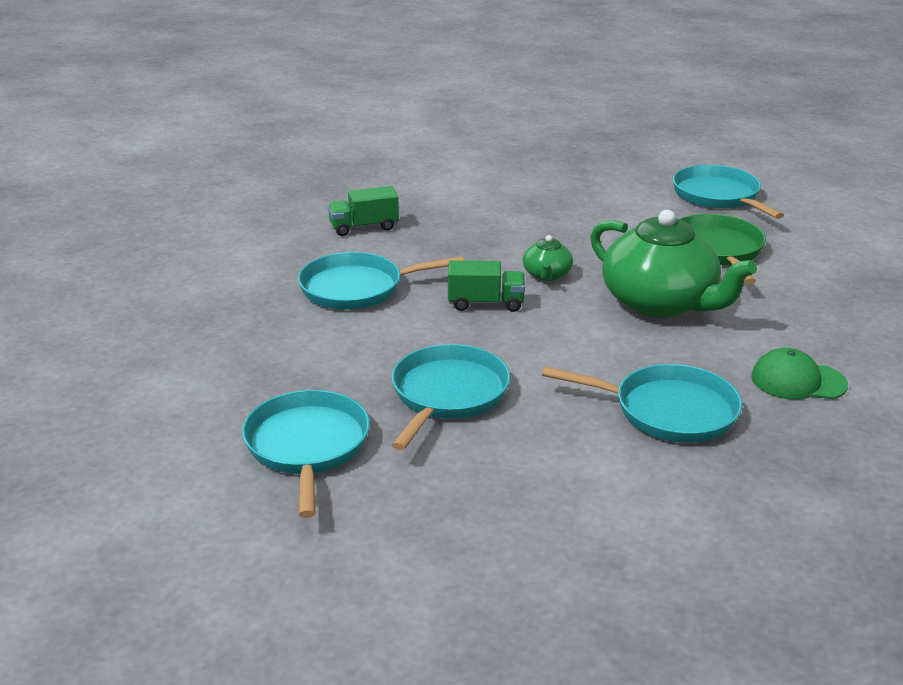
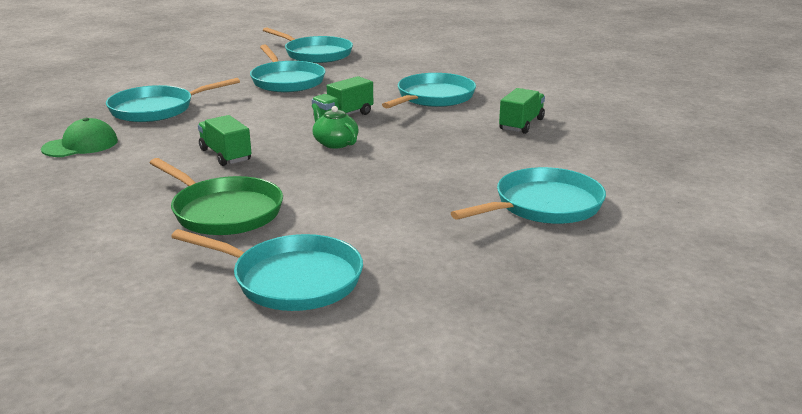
camera: 135 degrees right, 5 degrees down
(501, 174) = (544, 205): none -> turquoise pan
(660, 303) = (225, 155): green teapot -> green truck

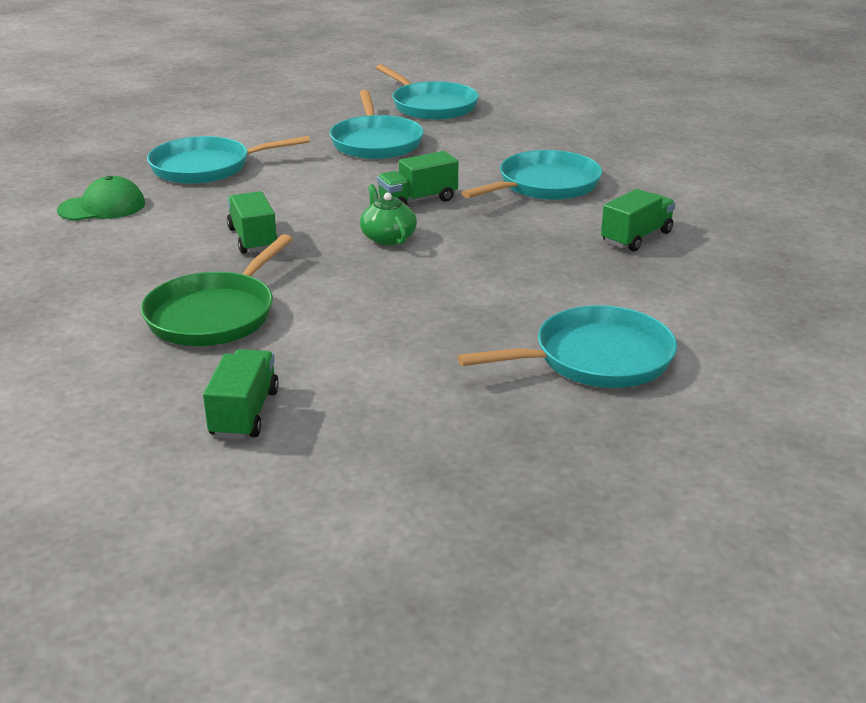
camera: 15 degrees right, 5 degrees up
(224, 212) = (214, 315): green pan -> green pan turned 60 degrees clockwise
(292, 280) = (244, 413): turquoise pan -> green truck

